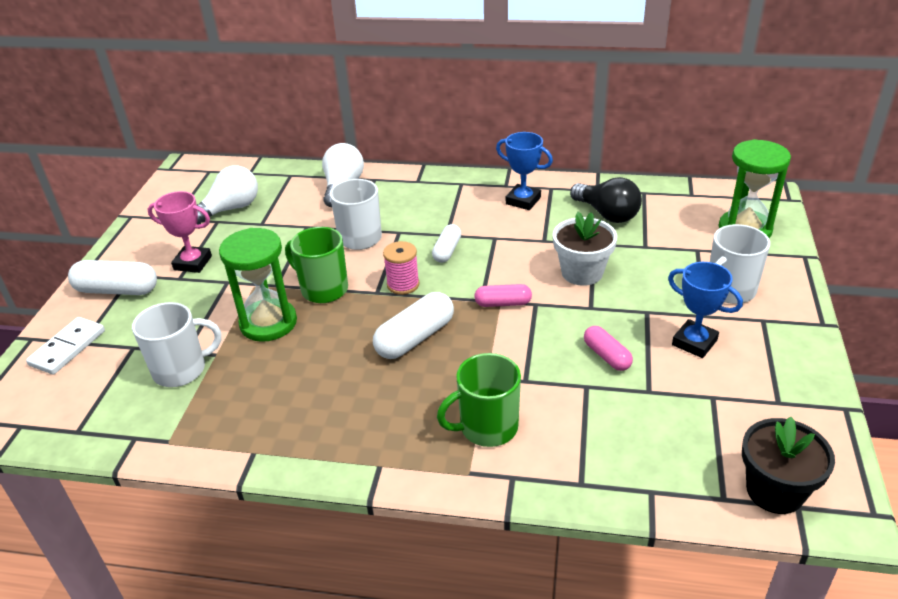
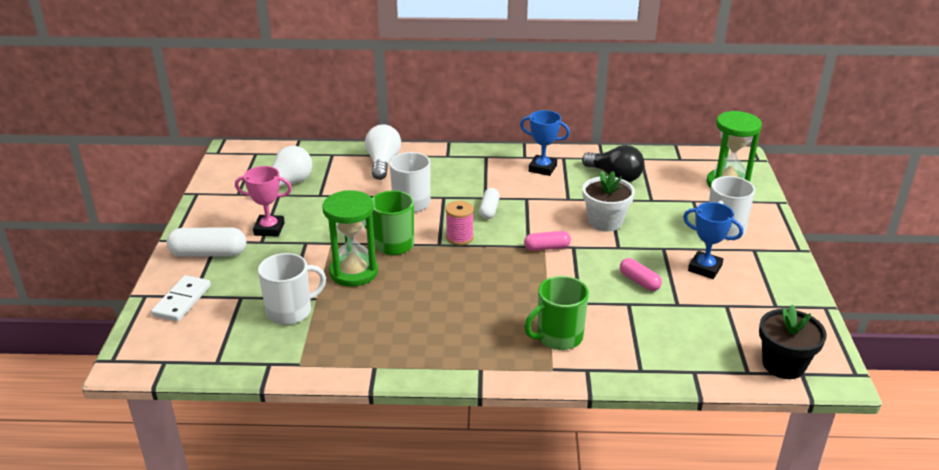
camera: 10 degrees left, 5 degrees down
(415, 338) = (482, 277): white capsule -> none

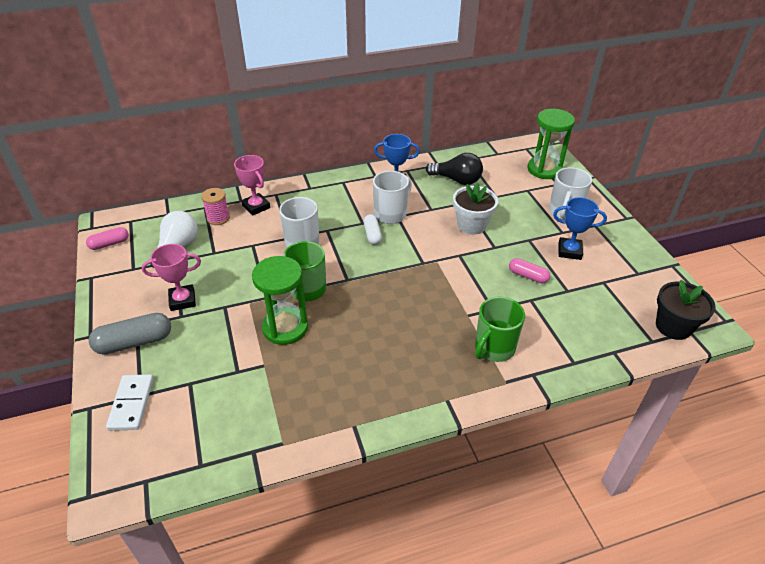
camera: 20 degrees left, 10 degrees up
(208, 253) = (134, 342): white capsule -> grey capsule
(290, 311) = (246, 386): white mug -> white mug (391, 214)
(383, 163) = (256, 207): white light bulb -> pink trophy
(459, 237) = (361, 268): pink spool -> pink spool (218, 218)
(547, 248) = (439, 261): pink capsule -> pink capsule (109, 244)

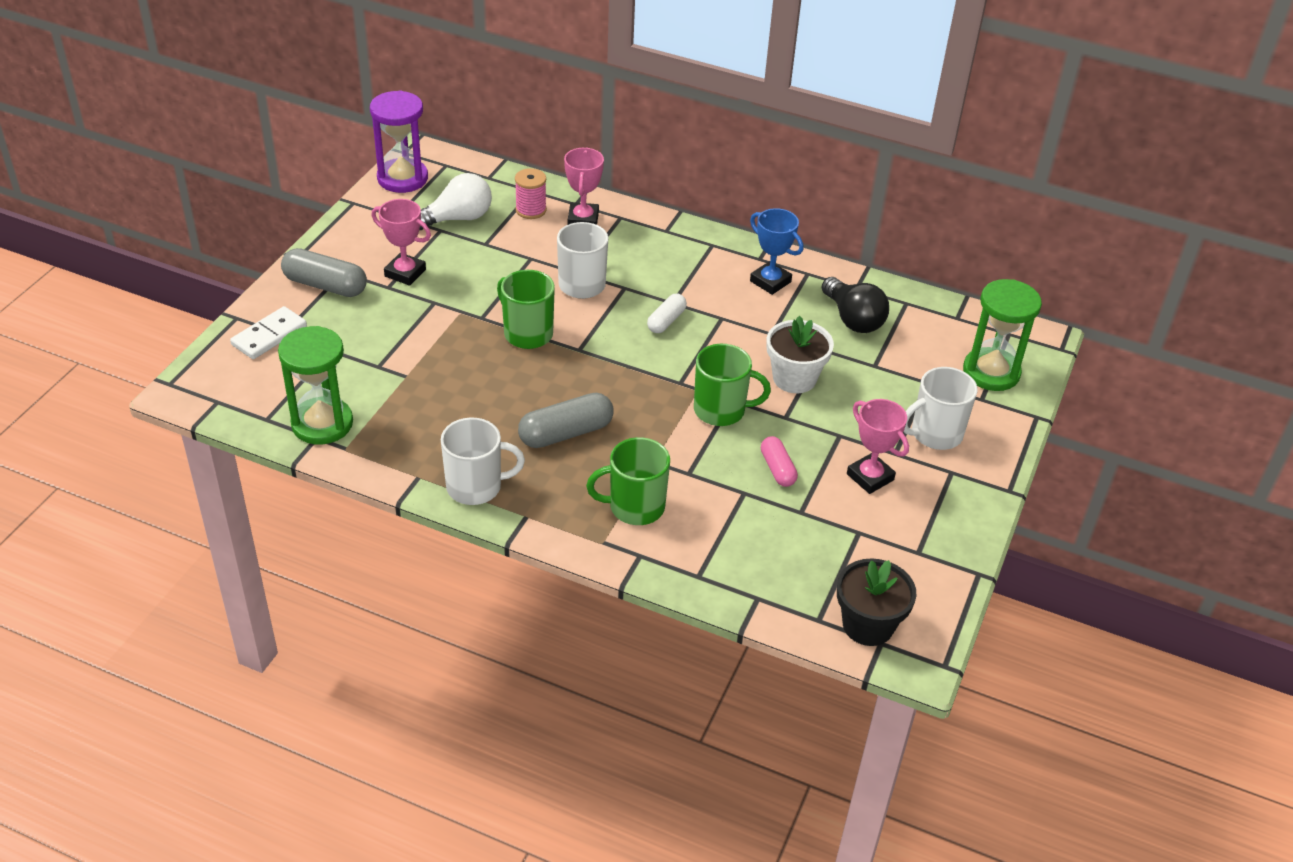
camera: 40 degrees right, 0 degrees up
(109, 244) = (402, 178): pink capsule -> purple hourglass
(285, 327) = (464, 356): green hourglass -> green hourglass (322, 423)
(391, 214) = (717, 311): white mug -> white mug (475, 487)
(403, 332) = (566, 433): none -> grey capsule
(462, 264) = (721, 410): none -> green mug
(569, 251) = (870, 477): blue trophy -> pink trophy

